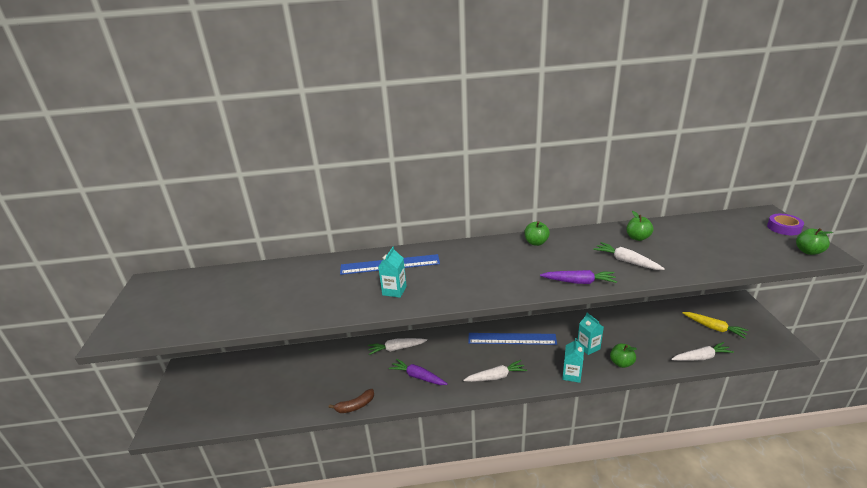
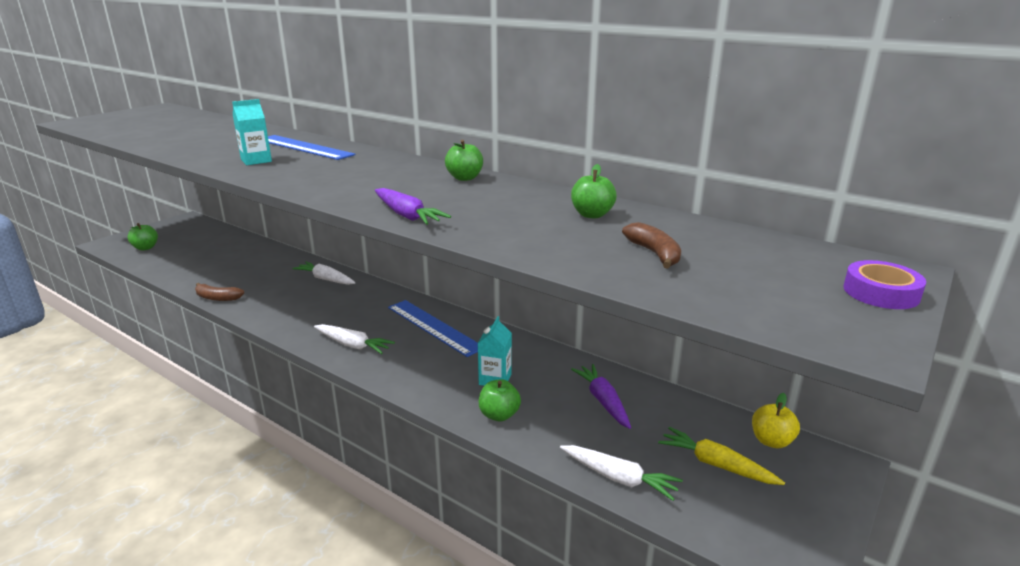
camera: 40 degrees right, 5 degrees down
(418, 377) = (297, 307): purple carrot -> purple carrot (603, 401)
(571, 375) = (422, 389): turquoise carton -> none
(626, 261) = (510, 224): white carrot -> none
(702, 247) = (654, 254): none -> brown banana
(710, 305) = (771, 441): none -> yellow apple
(714, 328) = (716, 465): yellow carrot -> yellow carrot turned 135 degrees clockwise
(808, 251) = (838, 329): green apple -> green apple (145, 248)

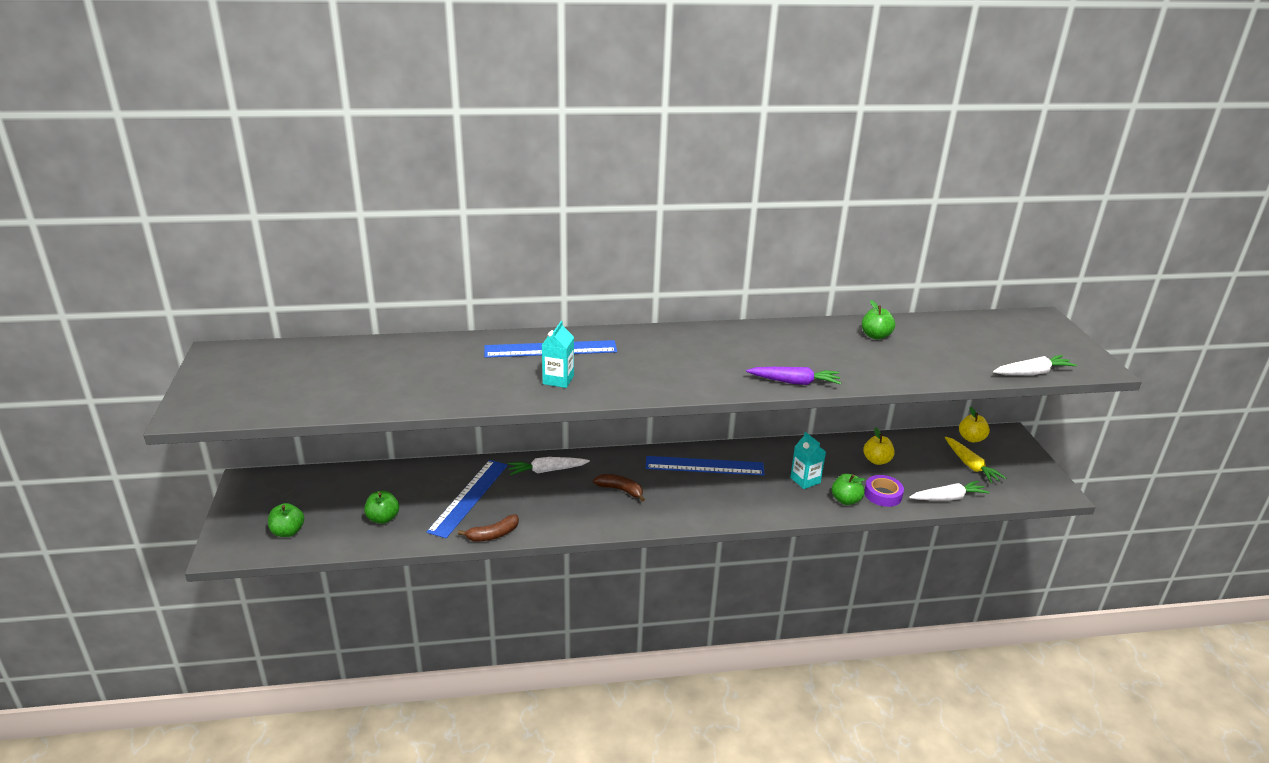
camera: 45 degrees left, 5 degrees up
(253, 272) = (468, 497): none -> blue ruler
(352, 345) = (681, 509): white carrot -> white carrot (1032, 373)
(465, 178) = (744, 334): green apple -> green apple (383, 518)
(603, 401) = (876, 460): purple carrot -> yellow apple
(654, 254) = (954, 352): brown banana -> brown banana (620, 490)
(716, 465) = (970, 465): yellow carrot -> yellow carrot turned 105 degrees counterclockwise
(881, 292) = (1059, 335): purple tape -> purple tape (883, 494)

